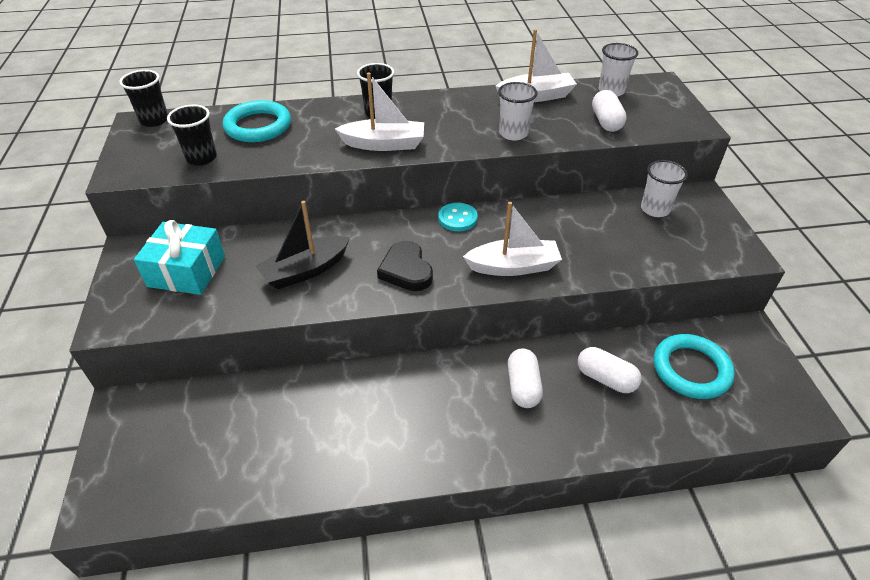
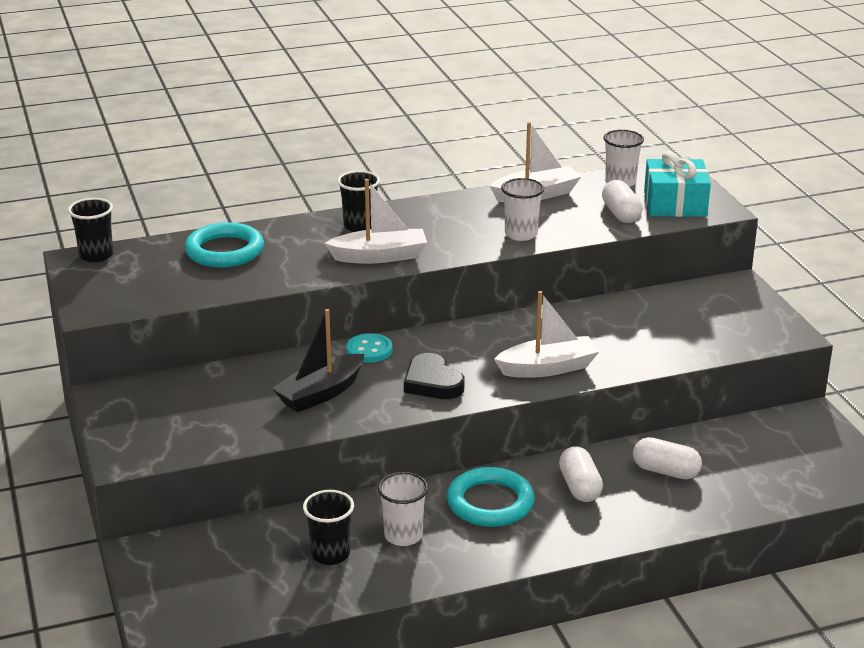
camera: 10 degrees left, 15 degrees down
(187, 271) = (186, 407): turquoise gift -> turquoise gift (675, 204)
(201, 158) = (177, 287): black cup -> black cup (330, 554)
(457, 218) = (473, 331): turquoise button -> turquoise button (369, 350)
(655, 209) = (690, 302): white cup -> white cup (403, 535)
(691, 369) = (753, 454): turquoise ring -> turquoise ring (490, 502)

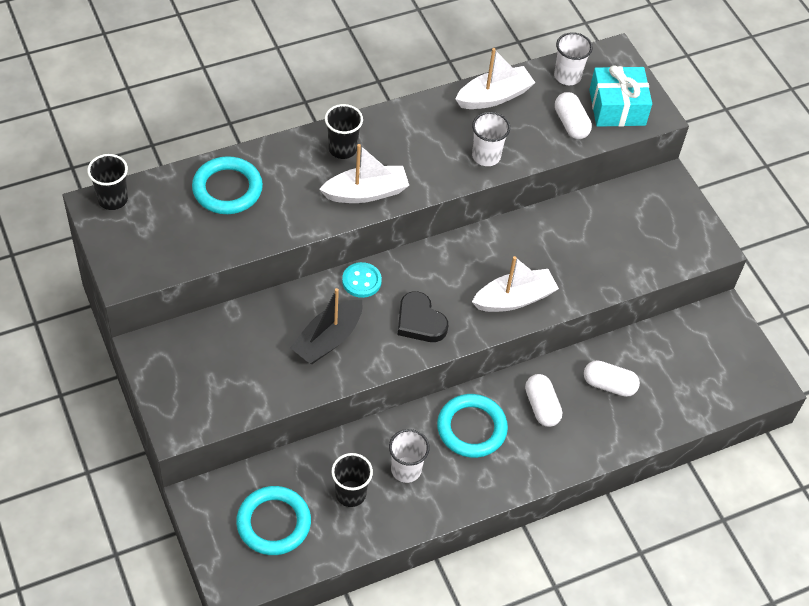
camera: 10 degrees left, 25 degrees up
(229, 577) = (273, 523): none -> turquoise ring

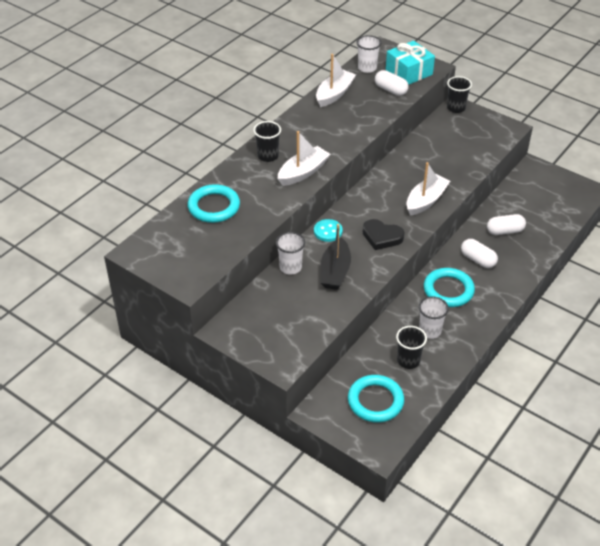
camera: 25 degrees left, 10 degrees down
(112, 199) = (142, 244): black cup -> black cup (456, 108)
(486, 156) = (357, 125): white cup -> white cup (290, 267)

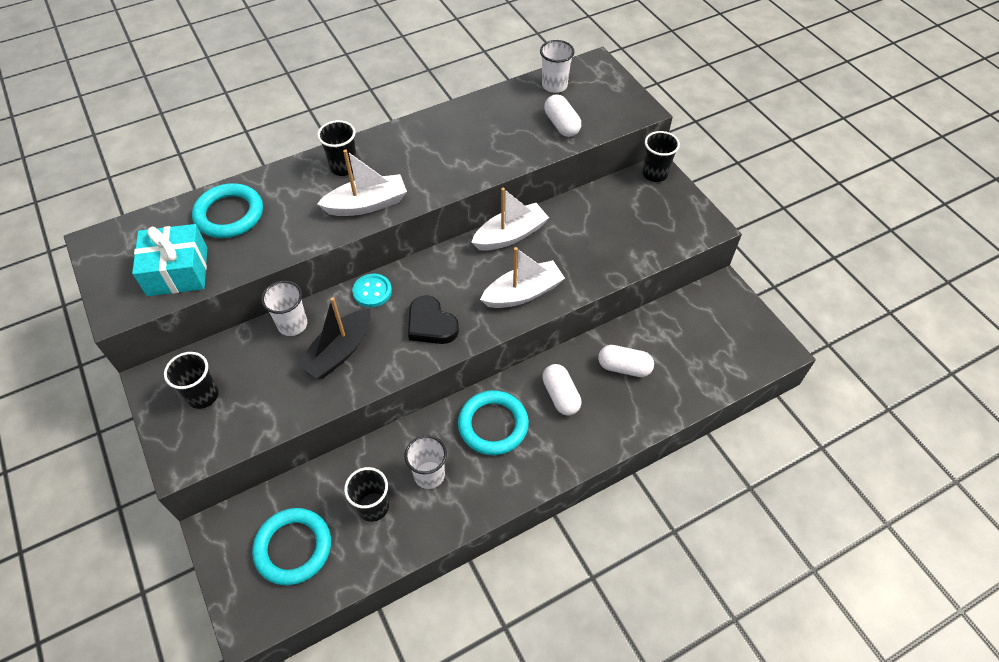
camera: 25 degrees right, 10 degrees up
(265, 326) = (203, 395): none -> black cup
(334, 94) = (487, 109): white boat -> white boat (510, 235)
(409, 72) = (603, 107): turquoise gift -> turquoise gift (177, 271)

